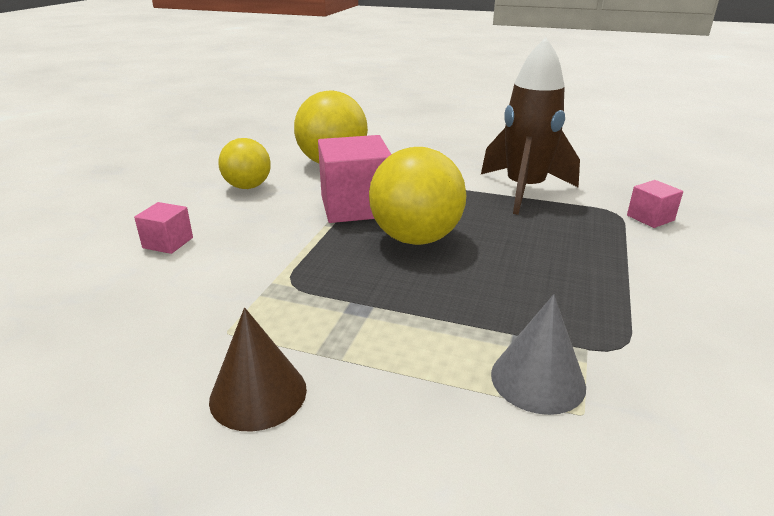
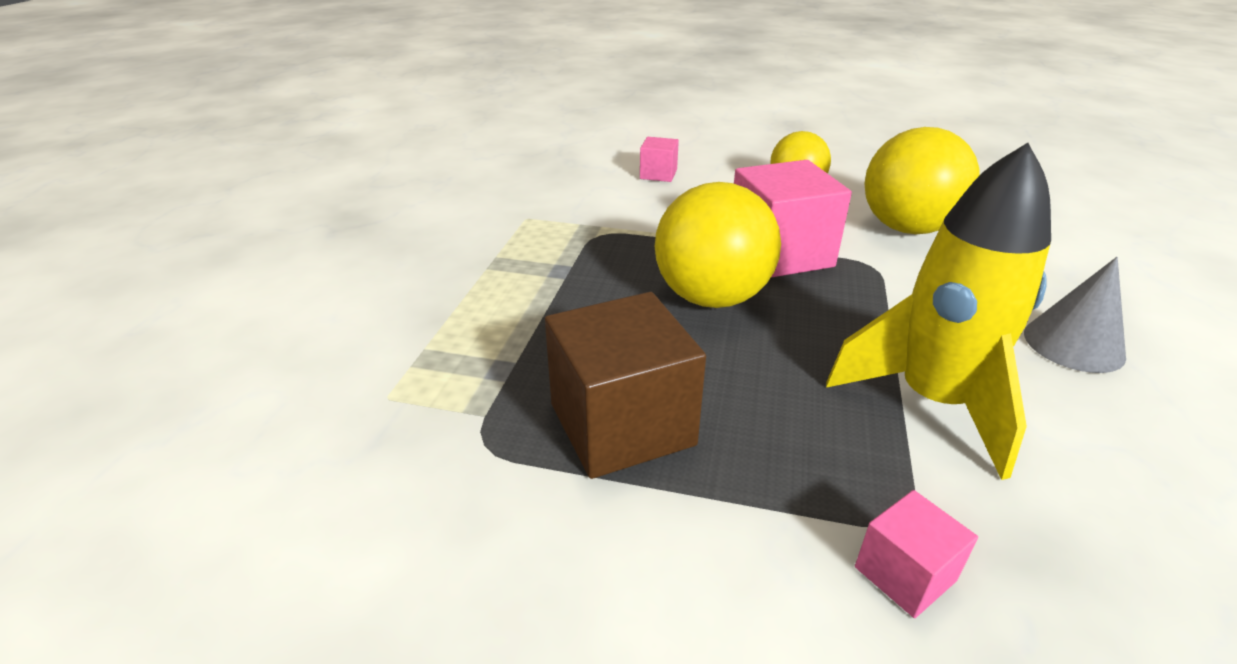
camera: 85 degrees right, 5 degrees up
(258, 394) = (450, 239): brown cone -> none
(524, 190) = (933, 402): brown rocket -> yellow rocket
(537, 379) = (440, 372): grey cone -> grey cone (1073, 344)
(576, 285) = (622, 424): none -> brown cube

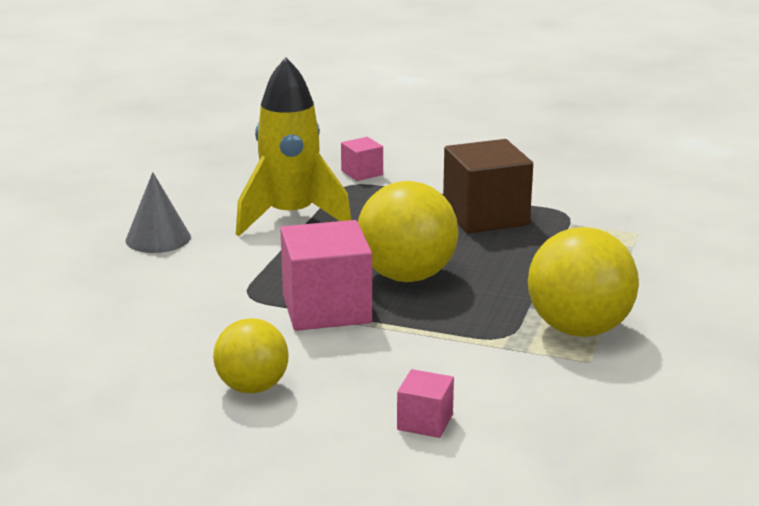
camera: 175 degrees left, 10 degrees down
(907, 228) = (173, 329): yellow ball -> yellow ball (579, 329)

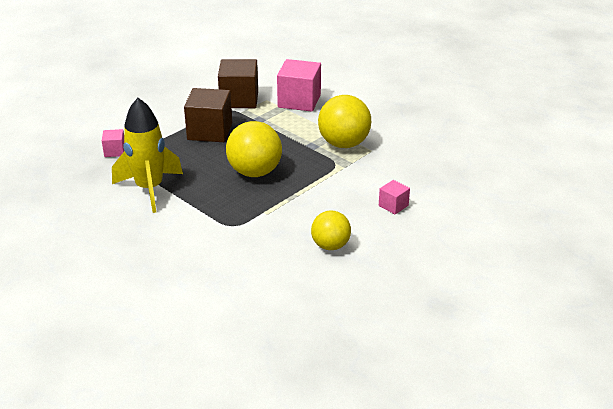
camera: 65 degrees left, 10 degrees up
(158, 238) = (130, 241): grey cone -> none
(326, 309) = (269, 204): pink cube -> pink cube (299, 101)
(607, 213) = (239, 99): none -> brown cube

